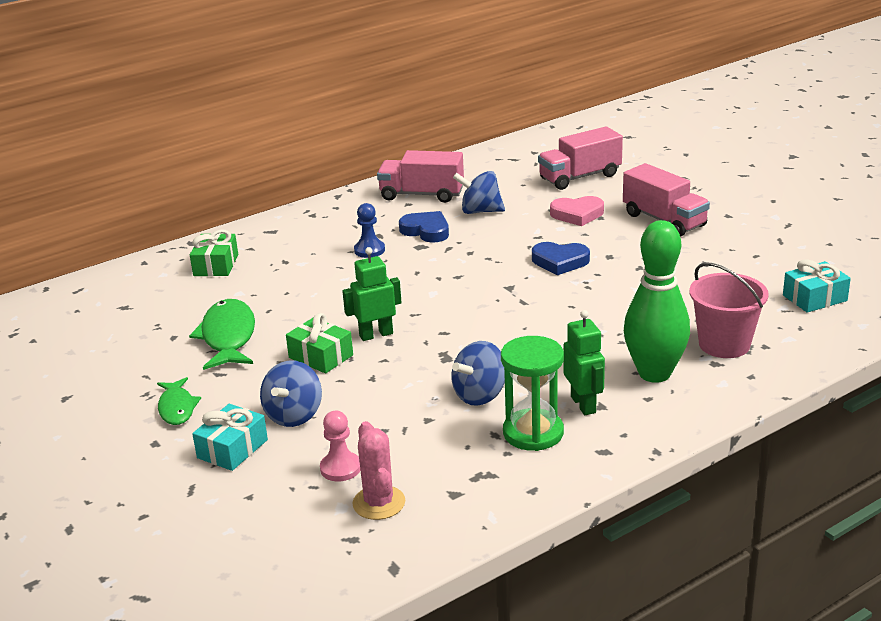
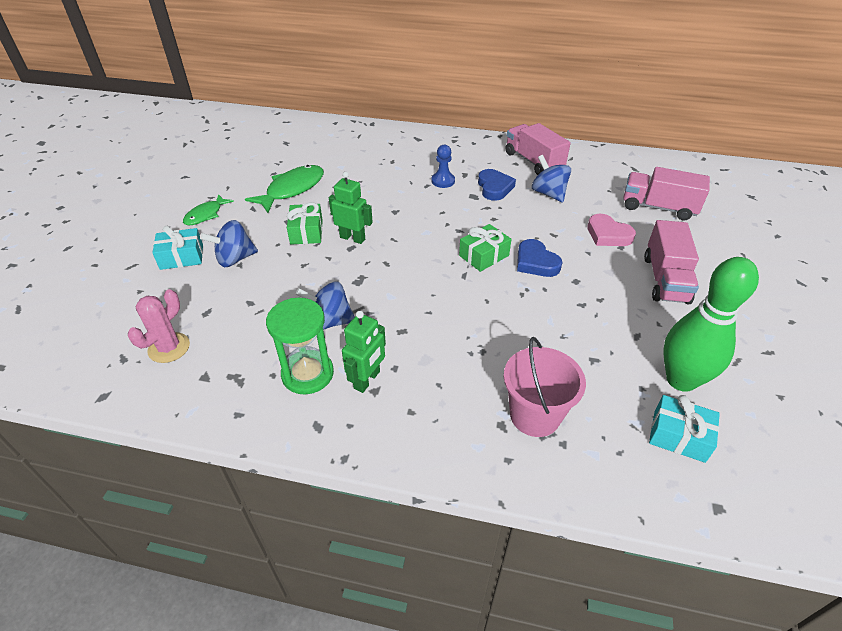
camera: 45 degrees right, 15 degrees up
(216, 265) = (359, 143): green gift -> green gift (484, 255)
(340, 468) = (194, 309): pink pawn -> none
(654, 373) = (447, 396): green bowling pin -> green bowling pin (681, 380)

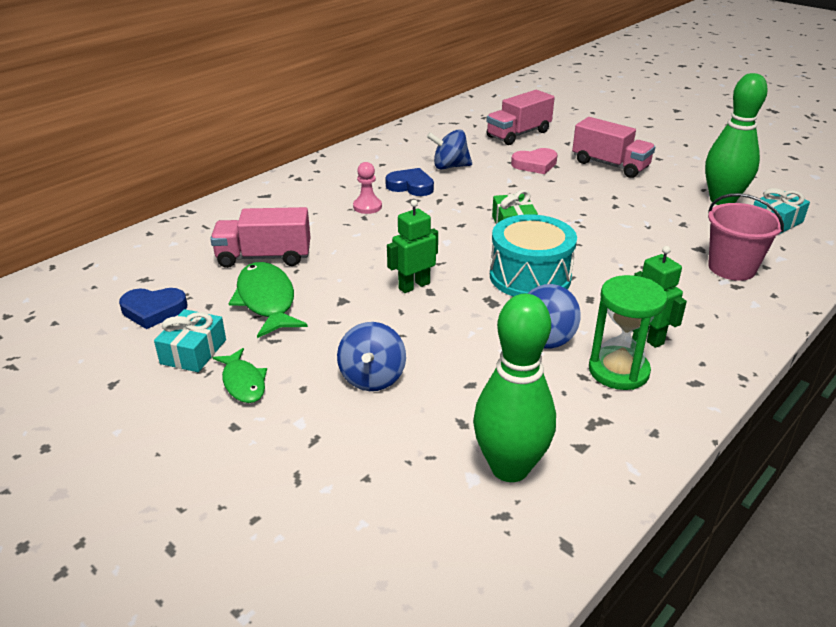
camera: 60 degrees left, 10 degrees down
(169, 348) = (509, 468): pink cactus -> green bowling pin
(182, 257) = (323, 423): turquoise gift -> turquoise gift (193, 352)
(306, 232) = (370, 312): green gift -> none
(409, 288) = (530, 276): none -> turquoise drum
(443, 181) = (367, 207): blue pawn -> pink pawn
(533, 162) = (390, 155): pink truck -> pink truck (264, 257)
(536, 262) = (544, 205): blue heart -> blue heart (153, 310)

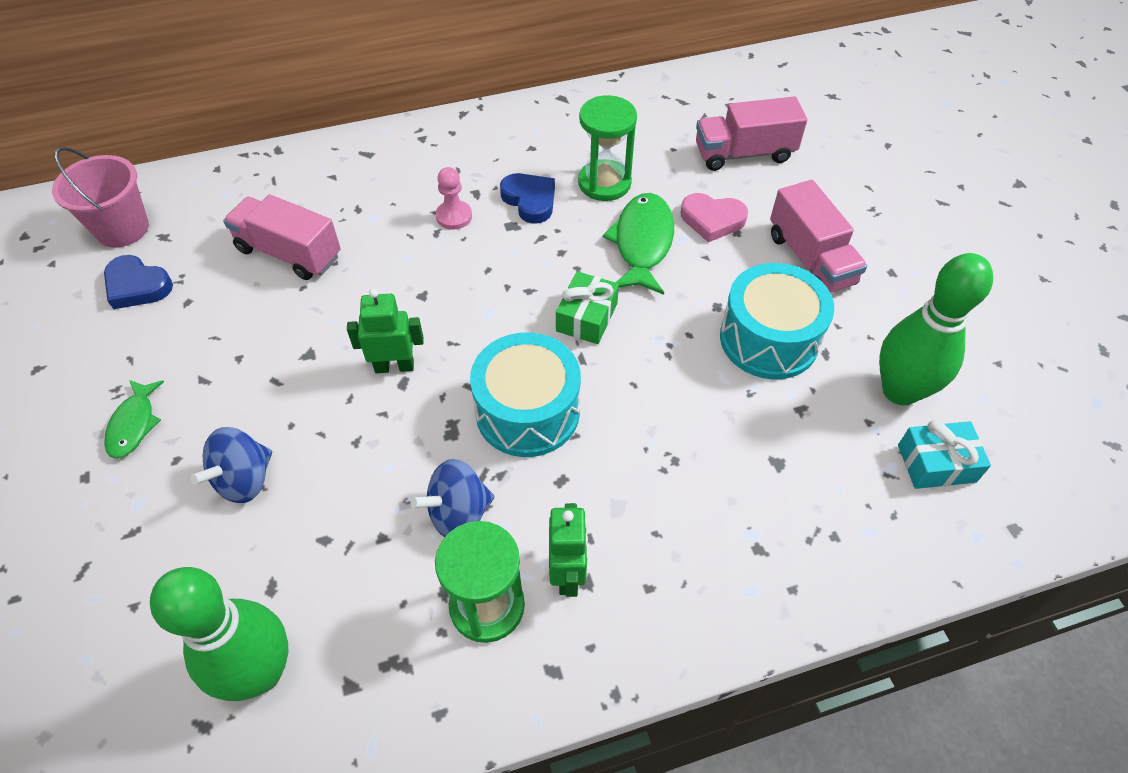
camera: 30 degrees right, 20 degrees up
(193, 352) = (127, 360): turquoise gift -> none
(266, 301) = (241, 320): green fish -> green fish (642, 243)
(449, 166) = (604, 183): blue spinning top -> green hourglass
(629, 202) = (769, 339): none -> turquoise drum
(731, 268) = (785, 516): pink bucket -> pink bucket (122, 229)

